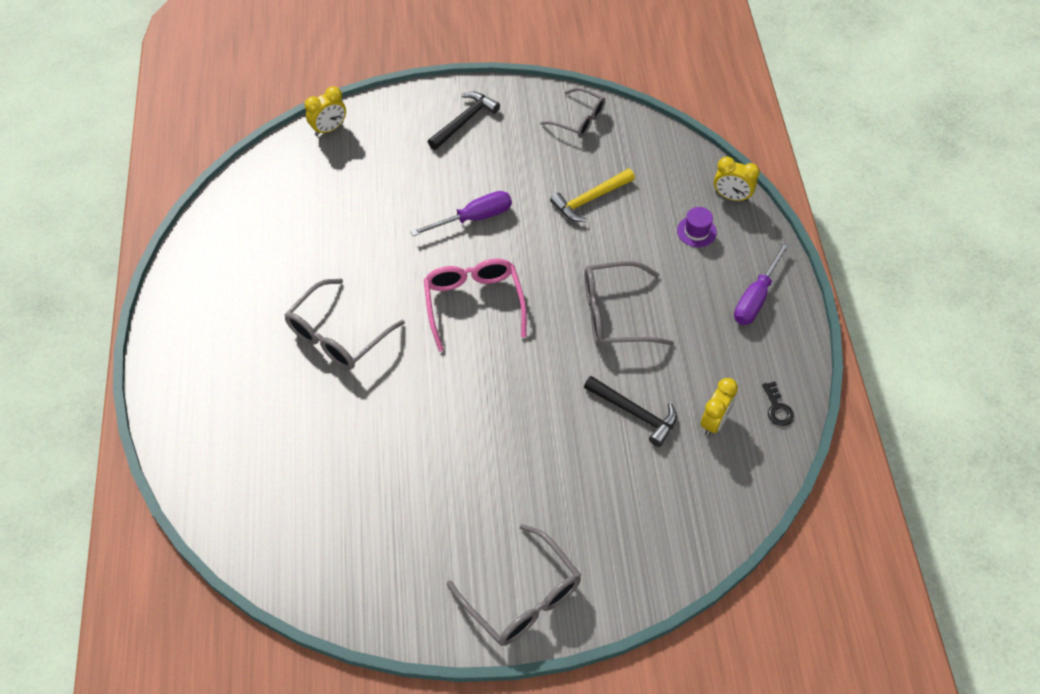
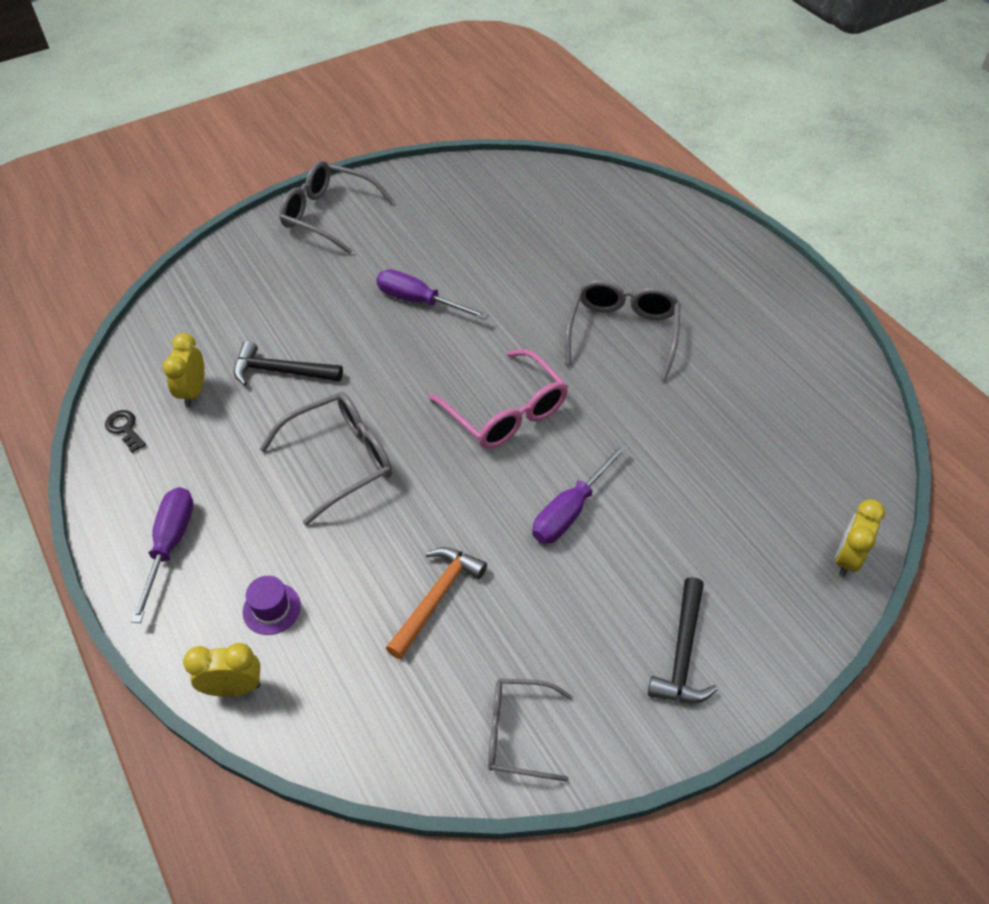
camera: 155 degrees right, 5 degrees down
(485, 439) = (419, 301): none -> purple screwdriver
(590, 199) = (436, 598): yellow hammer -> orange hammer

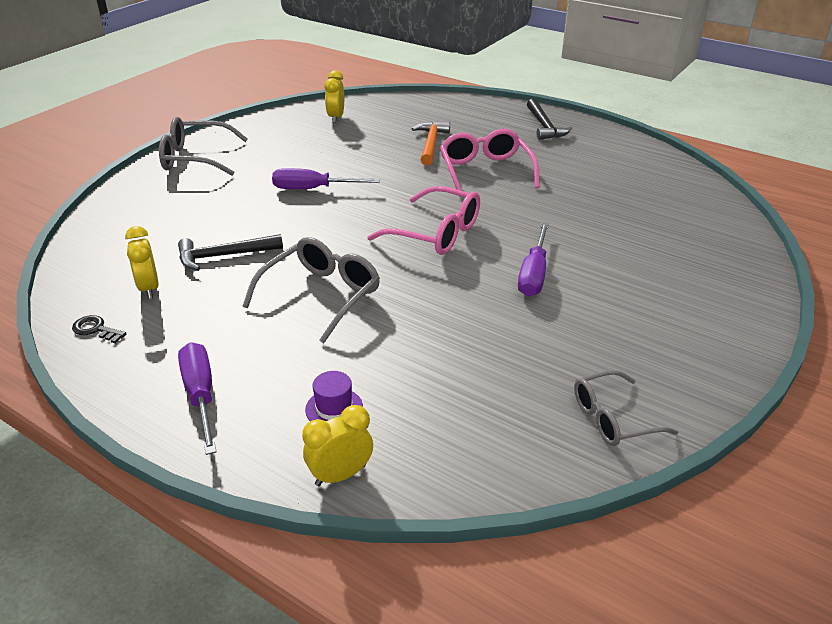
camera: 25 degrees left, 15 degrees down
(436, 598) = (473, 356): orange hammer -> orange hammer (430, 144)
(622, 333) = (485, 172): grey glasses -> pink glasses
(683, 653) = (688, 329): black hammer -> black hammer (544, 126)
(847, 558) = (745, 246): yellow clock -> yellow clock (336, 117)

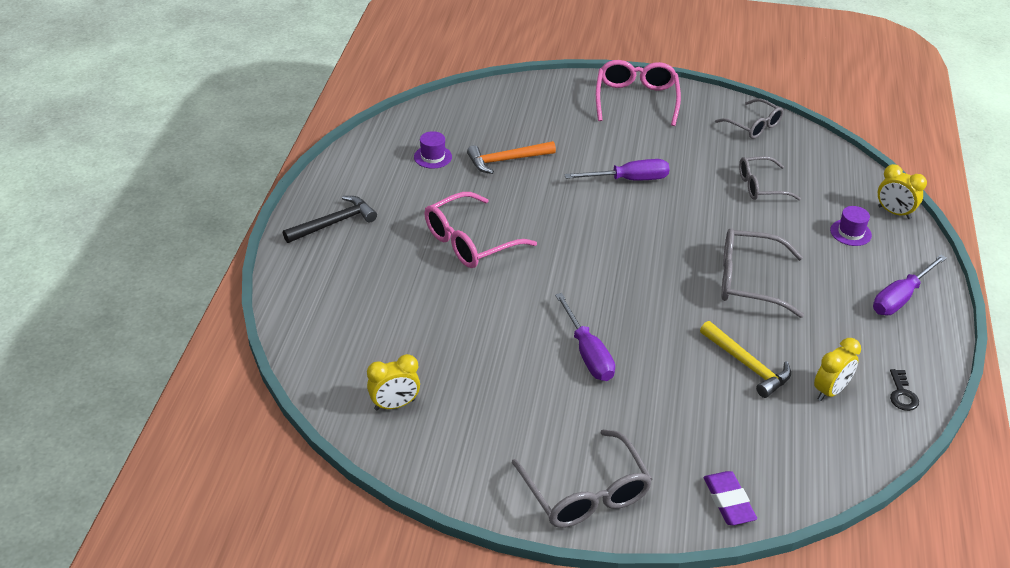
camera: 115 degrees left, 5 degrees up
(121, 204) = (729, 501): none -> purple eraser
(224, 256) = (747, 365): black hammer -> yellow hammer
(430, 144) = (427, 297): orange hammer -> orange hammer (506, 160)
(435, 233) = (608, 245): pink glasses -> pink glasses (636, 100)
(470, 368) = (761, 186): none -> grey glasses
(623, 178) = (433, 157): none -> purple hat

